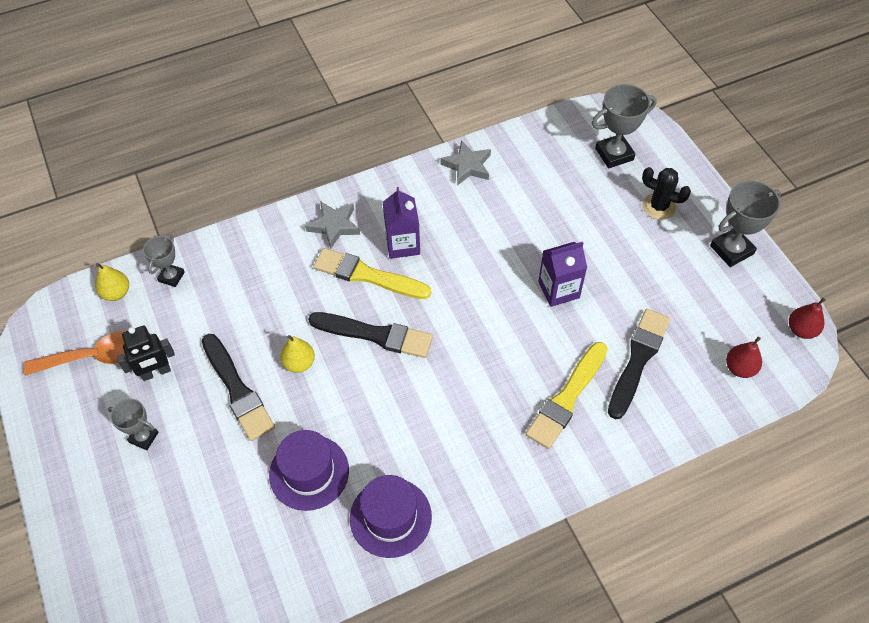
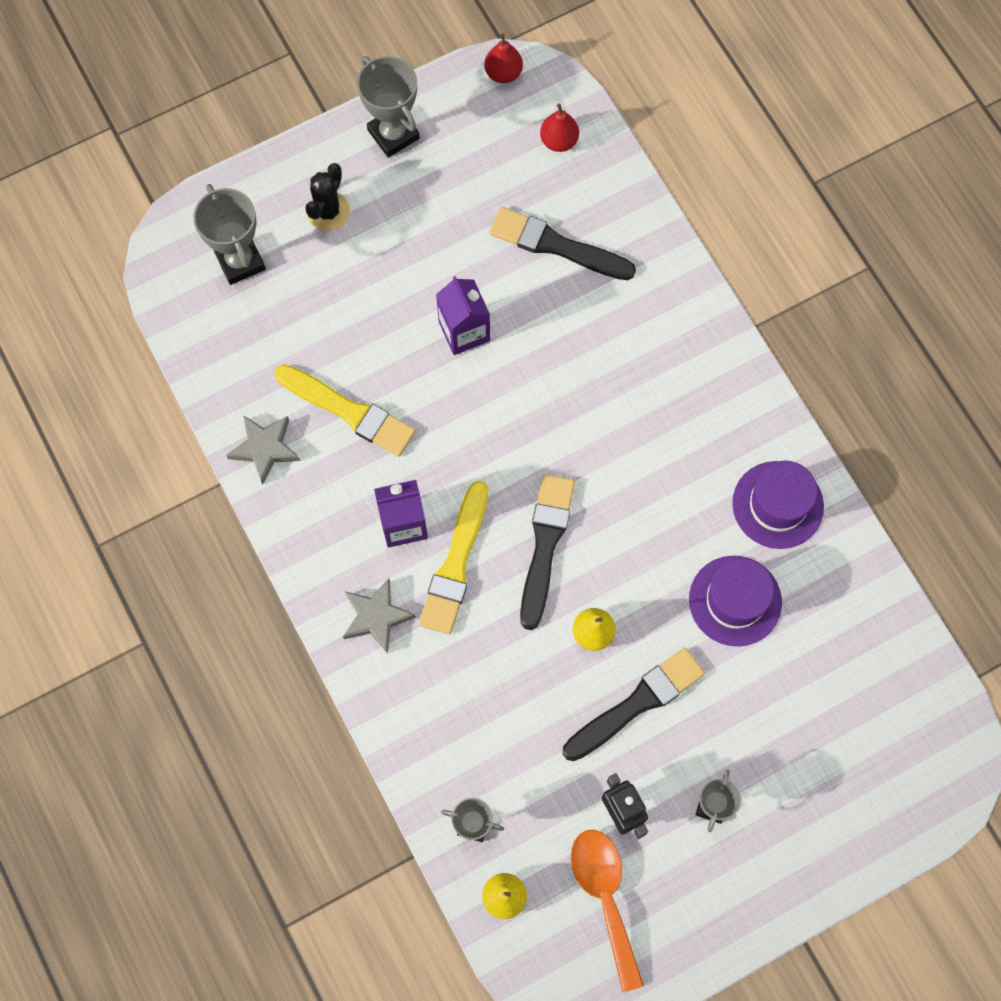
camera: 95 degrees left, 15 degrees up
(567, 398) = (613, 322): yellow brush -> yellow brush (349, 411)

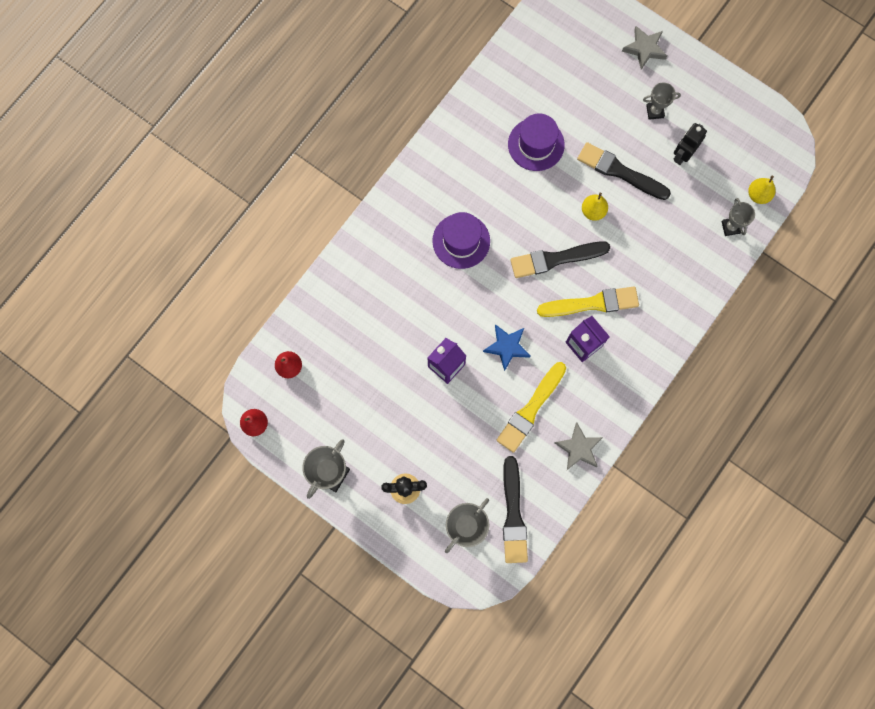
camera: 115 degrees left, 5 degrees up
(349, 411) = (530, 409): yellow brush -> yellow brush turned 150 degrees counterclockwise
(376, 617) = (645, 333): grey star -> grey star (644, 49)
(450, 420) = (507, 347): none -> blue star
(556, 245) = (363, 336): black brush -> black brush (513, 514)
(605, 896) = (730, 145): orange spoon -> none
(777, 505) = (468, 144): purple hat -> purple hat (461, 241)

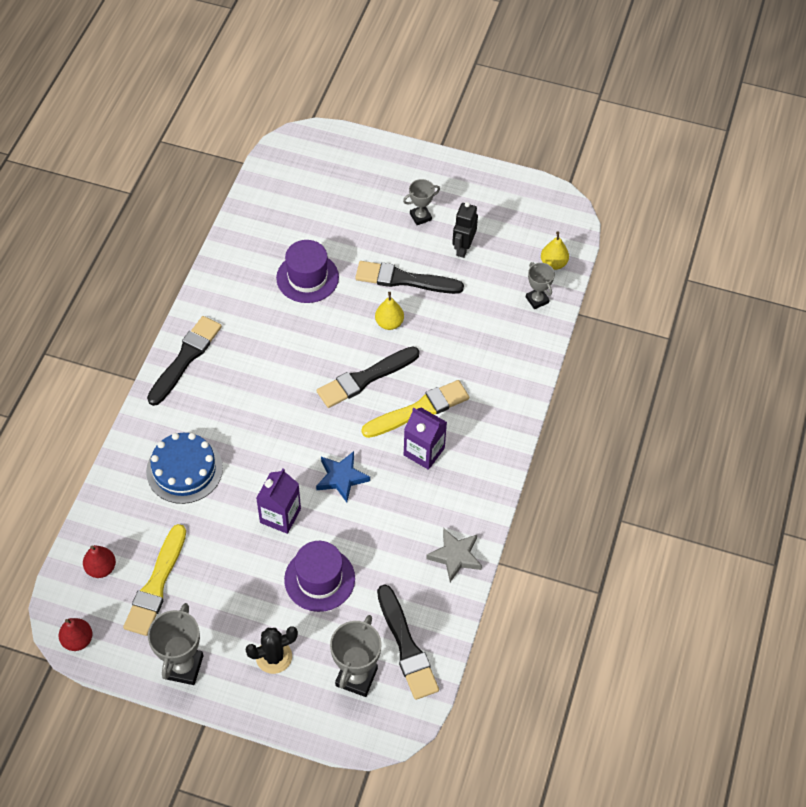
camera: 20 degrees left, 20 degrees down
(380, 298) = (184, 470): none -> blue cake
(409, 193) = (185, 358): none -> black brush
(461, 241) = (257, 389): purple hat -> purple hat (319, 579)
(530, 409) = (389, 532): yellow brush -> yellow brush (156, 584)
(644, 49) = (390, 165): grey star -> none

